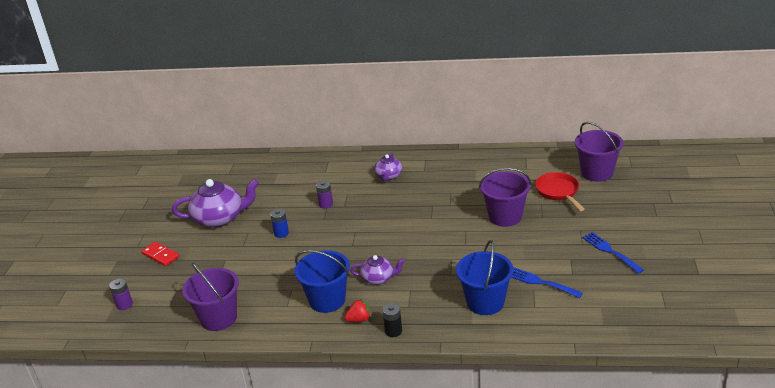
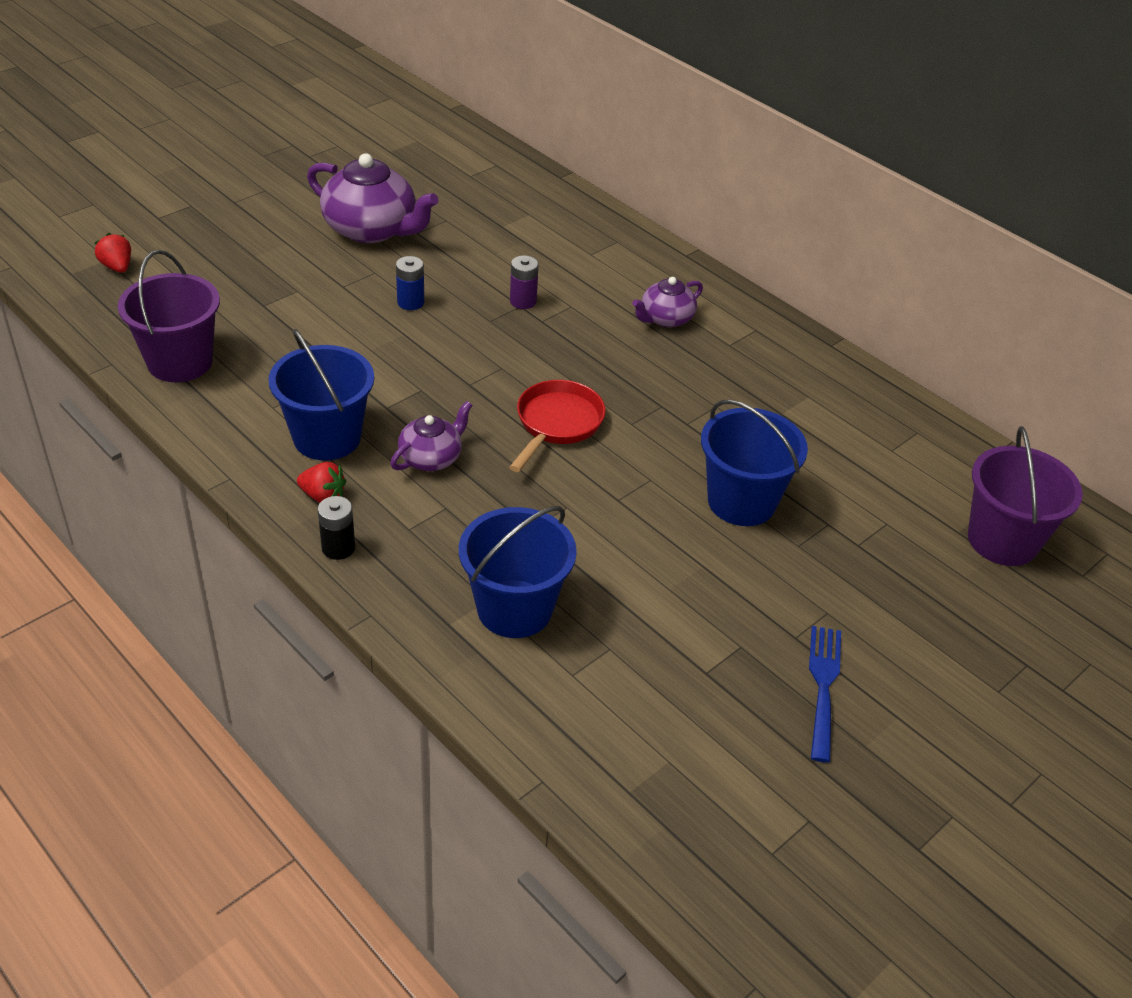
camera: 35 degrees right, 10 degrees up
(124, 305) = (117, 267): purple battery -> red strawberry
(160, 255) = (240, 232): red domino -> none
(378, 278) = (431, 458): purple teapot -> purple teapot turned 90 degrees counterclockwise
(505, 216) = (741, 501): purple bucket -> blue bucket
(541, 282) = (638, 646): blue fork -> none
(558, 192) = (886, 525): red pan -> red pan (557, 424)

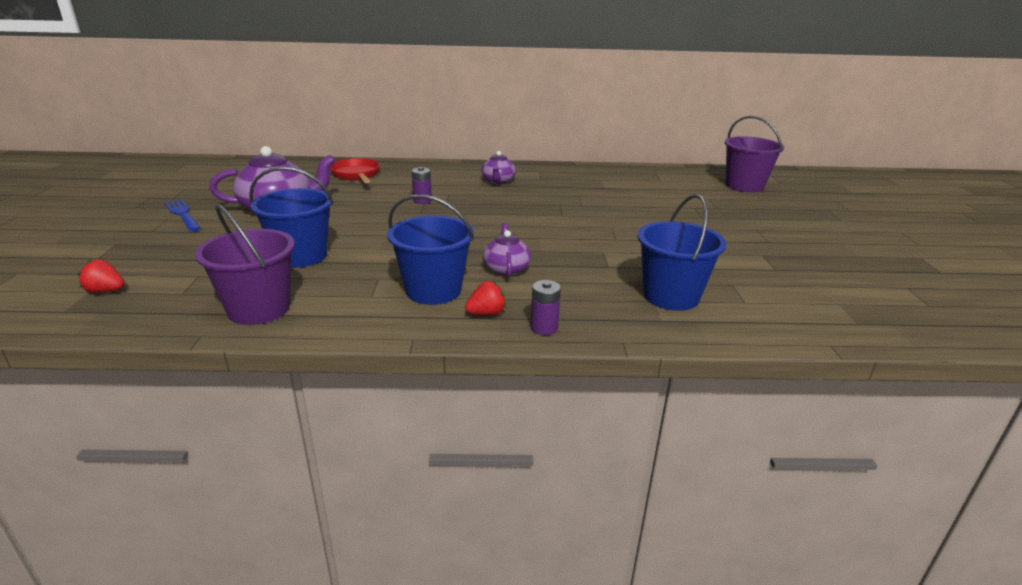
camera: 45 degrees left, 15 degrees down
(338, 548) = (544, 328): black battery -> purple battery
(410, 302) = (363, 223): blue battery -> none
(557, 424) = (533, 229): red pan -> red pan (356, 175)
(741, 501) = (656, 216): blue bucket -> blue bucket (301, 256)
(823, 686) = (809, 249): blue fork -> blue fork (183, 214)

